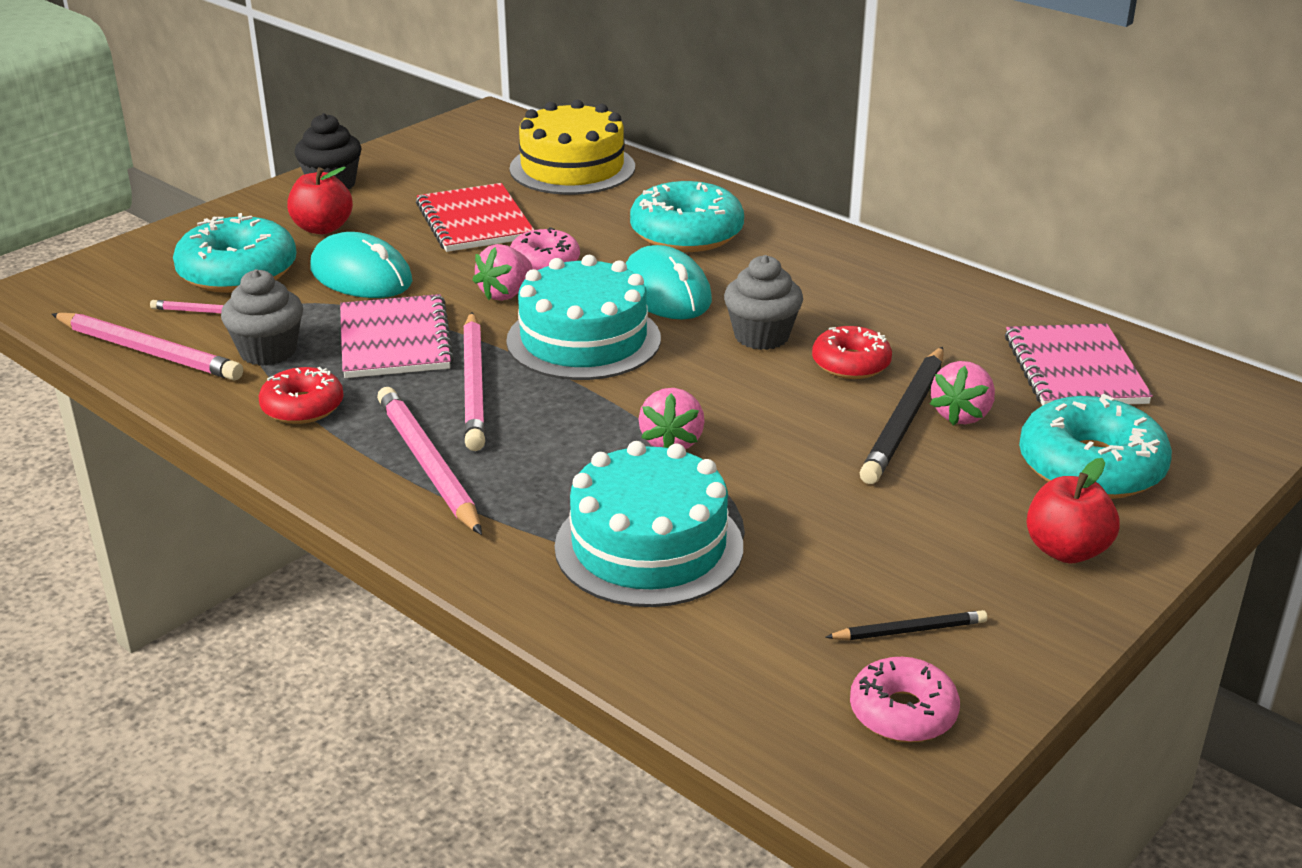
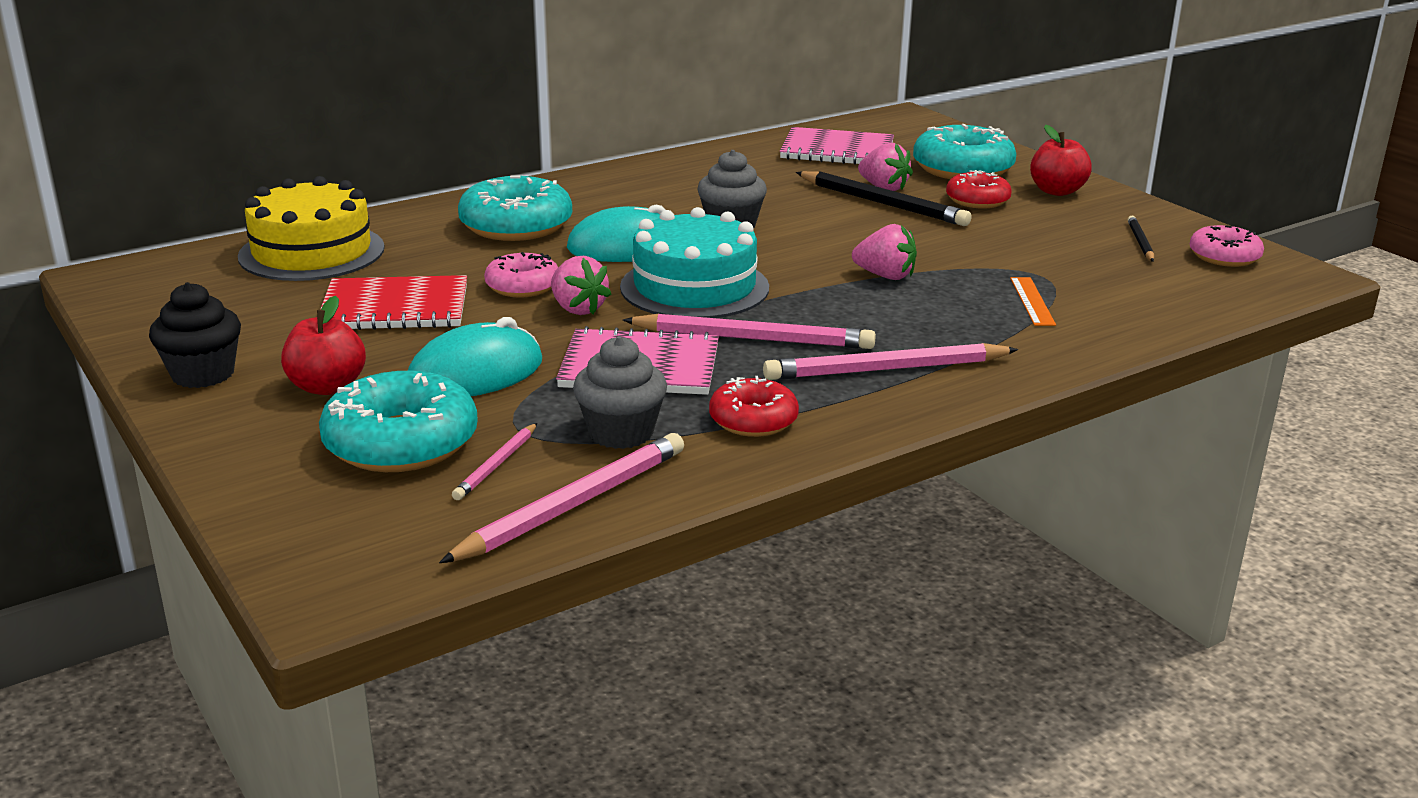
camera: 75 degrees left, 5 degrees down
(649, 546) = (1032, 301): turquoise cake -> orange ruler
(851, 363) = (793, 206): red donut -> red donut (977, 200)

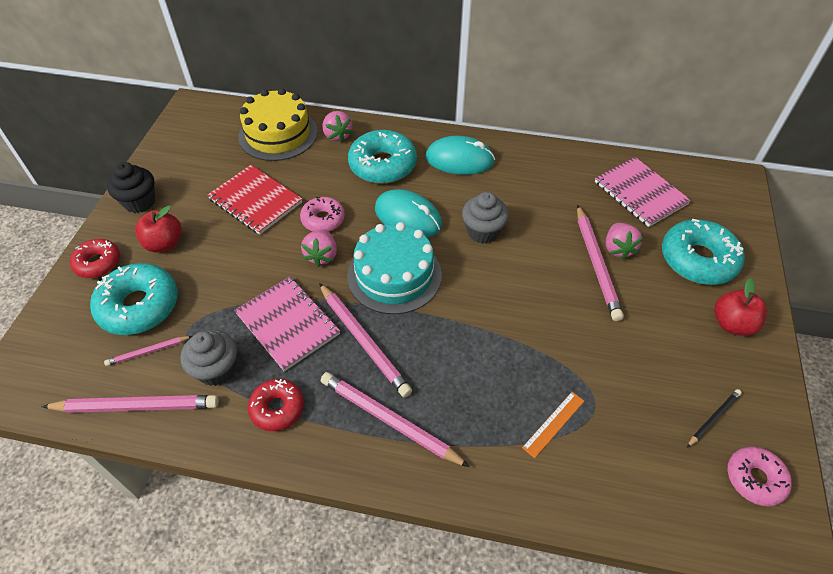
camera: 45 degrees right, 25 degrees up
(475, 373) = (223, 276): turquoise mouse -> turquoise mouse (459, 159)
(883, 203) = (596, 264): black pencil -> pink pencil
(885, 276) = (502, 336): pink strawberry -> pink strawberry (337, 135)
(977, 200) = (661, 299): red donut -> red donut (98, 263)

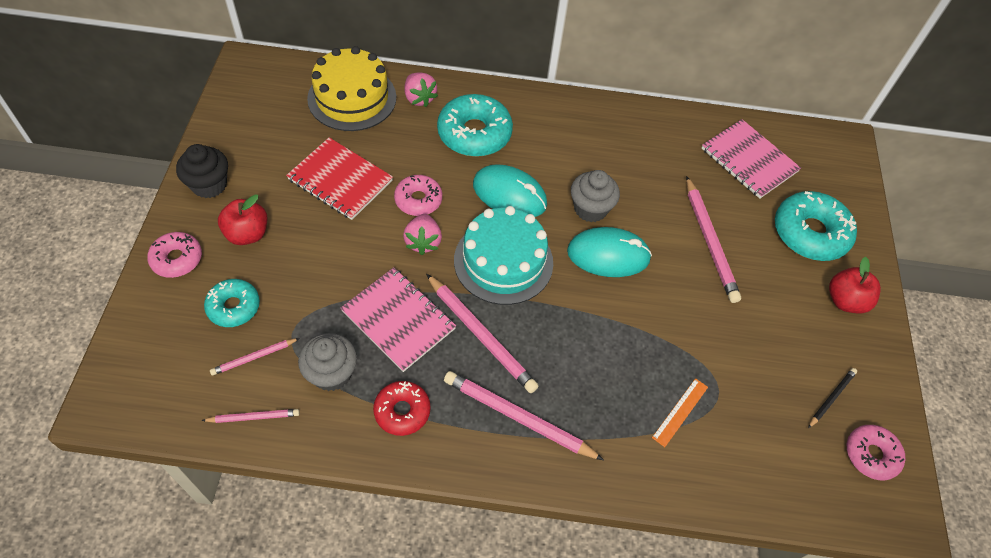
camera: 10 degrees left, 5 degrees up
(98, 263) = (177, 259): red donut -> pink donut
(137, 406) = (254, 417): pink pencil -> pink pencil, size x0.52
(139, 306) = (234, 307): turquoise donut -> turquoise donut, size x0.60
(459, 159) = (557, 125): turquoise mouse -> turquoise mouse (608, 255)
(618, 249) = (730, 224): pink strawberry -> none

